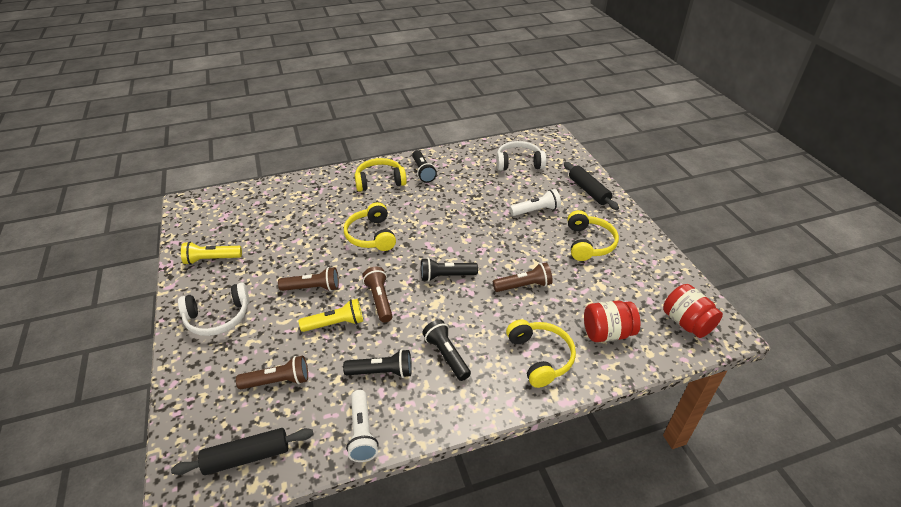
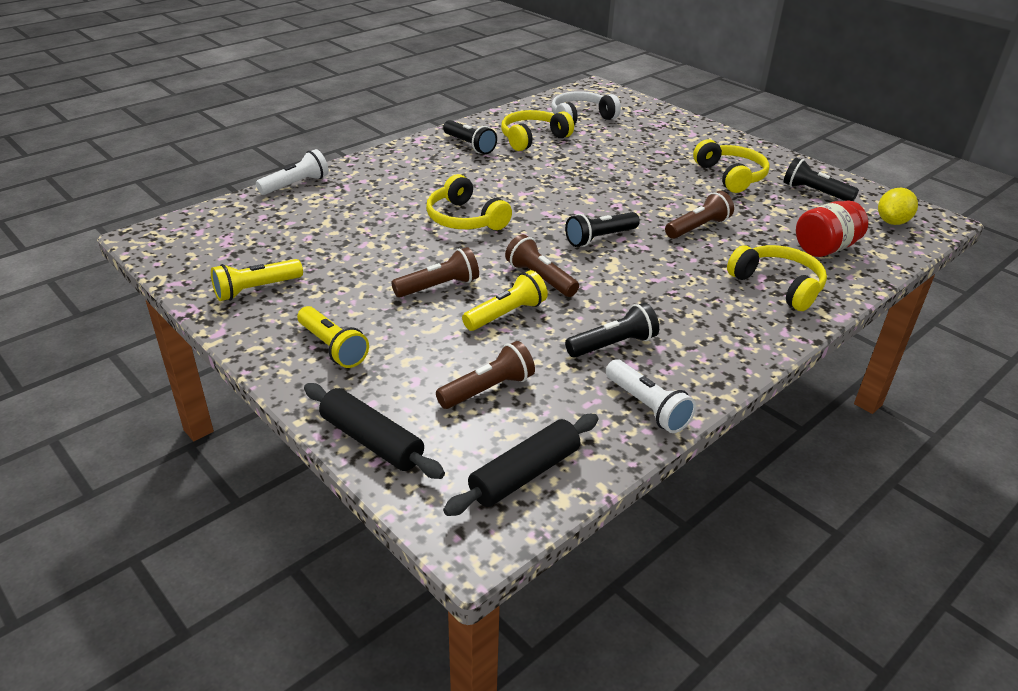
camera: 25 degrees left, 5 degrees down
(218, 317) = (332, 347): white headphones -> yellow flashlight
(380, 181) = (421, 164): yellow headphones -> yellow headphones (532, 138)
(447, 355) = (674, 310): black flashlight -> black flashlight (815, 192)
(536, 211) = (644, 158): white flashlight -> white flashlight (296, 185)
(588, 191) = (685, 130): black rolling pin -> black rolling pin (372, 440)
(686, 323) = (892, 222): red jar -> yellow lemon

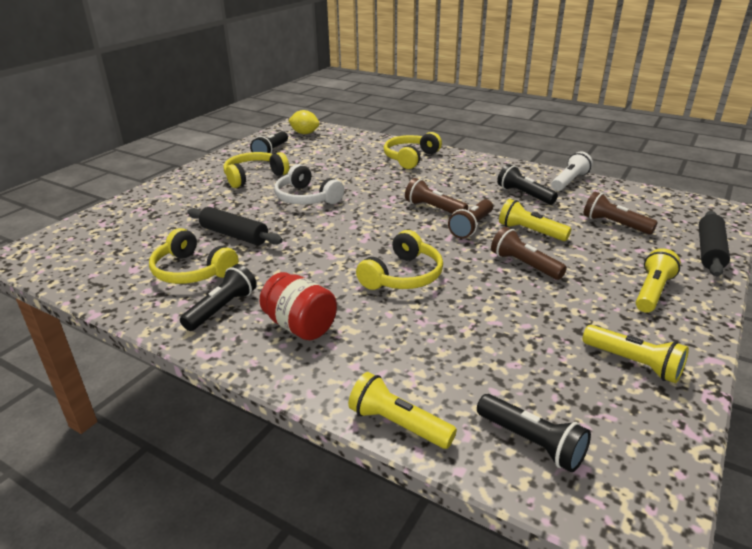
camera: 105 degrees left, 5 degrees down
(296, 185) = (398, 424): white flashlight -> yellow flashlight
(524, 474) = (663, 204): black rolling pin -> black rolling pin (234, 235)
(580, 118) = (126, 251): white headphones -> white headphones (306, 198)
(600, 238) = (392, 213): black flashlight -> black flashlight (531, 442)
(698, 228) = (350, 182): brown flashlight -> brown flashlight (434, 208)
(825, 248) = (353, 148): red jar -> red jar (300, 326)

